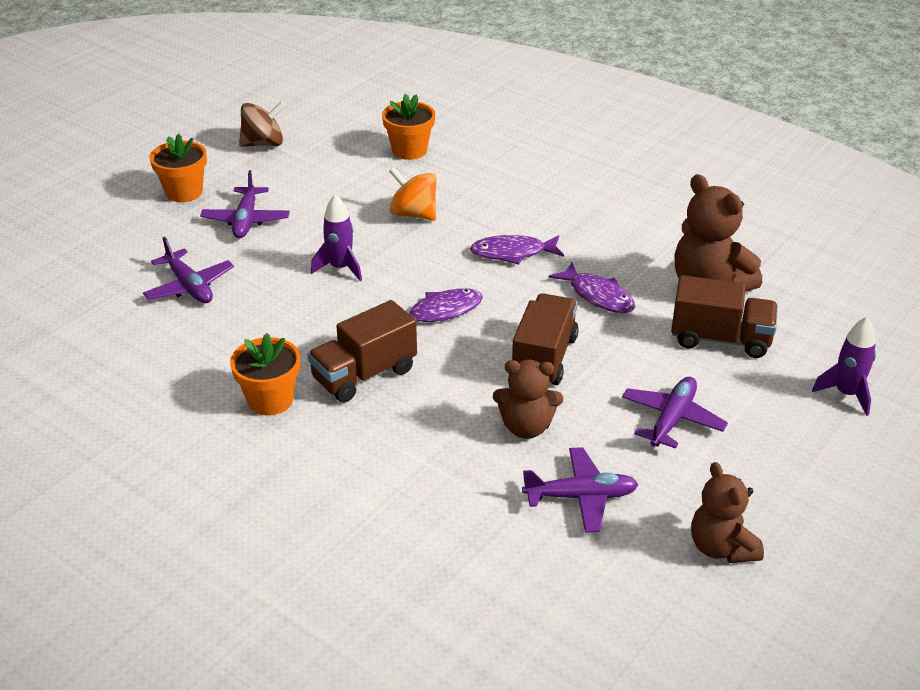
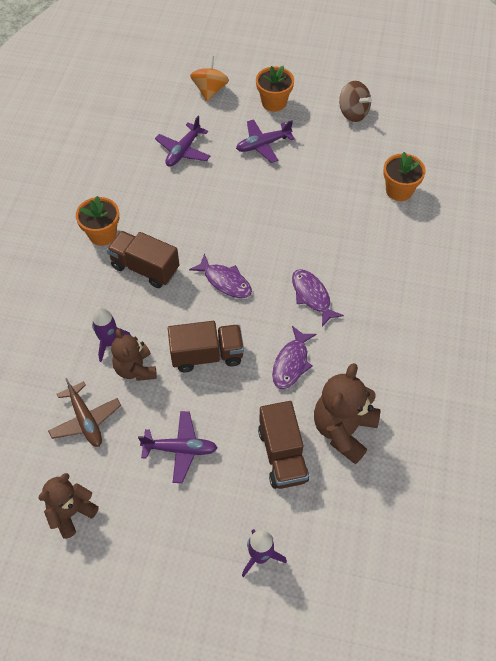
camera: 65 degrees right, 20 degrees up
(340, 268) = (241, 212): purple rocket -> purple rocket (109, 342)
(413, 214) = (323, 224): orange spinning top -> orange spinning top (210, 90)
(581, 497) = (85, 420): purple plane -> brown plane

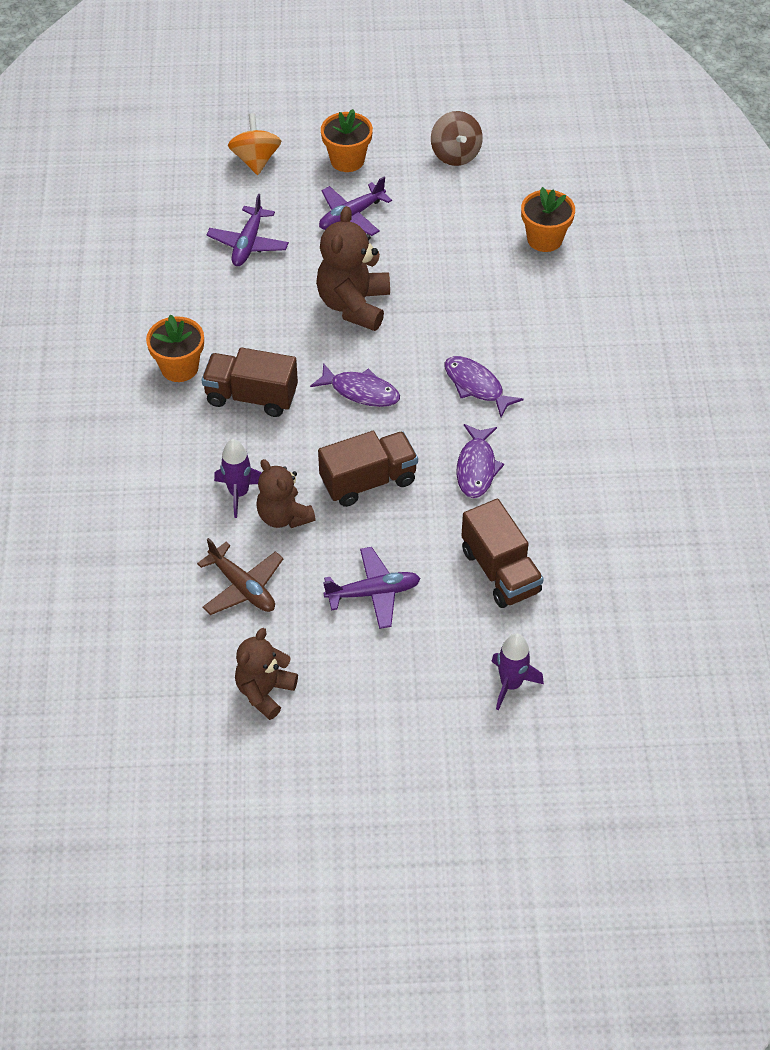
camera: 15 degrees left, 5 degrees down
(343, 430) = (564, 527): brown teddy bear -> brown teddy bear (354, 305)
(353, 113) = (455, 154): brown spinning top -> brown spinning top turned 45 degrees clockwise

